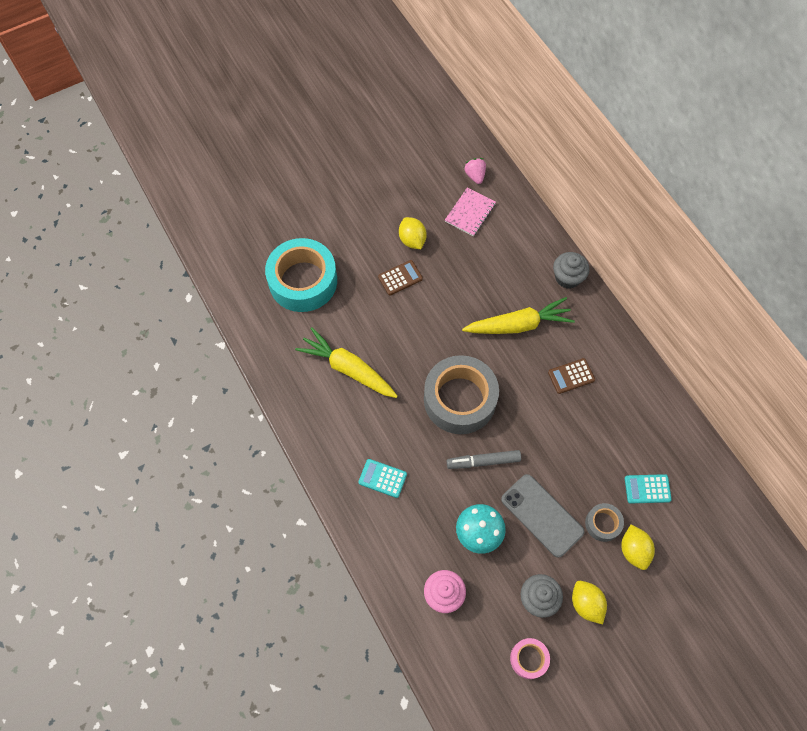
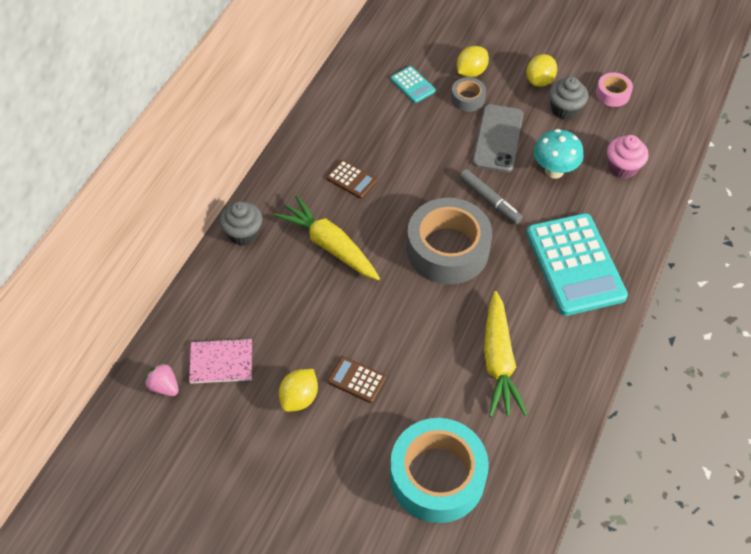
camera: 125 degrees left, 10 degrees down
(382, 478) = (575, 264): turquoise calculator -> turquoise calculator, size x2.26
(475, 176) = (164, 386): pink strawberry -> pink strawberry turned 90 degrees clockwise

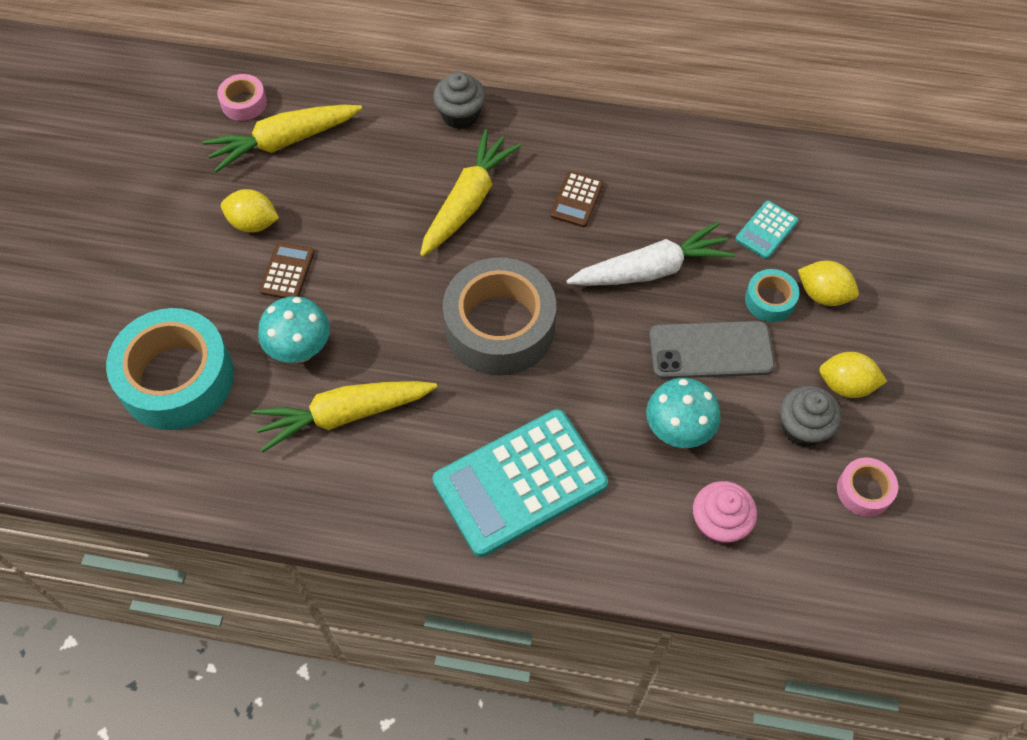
camera: 75 degrees right, 5 degrees up
(164, 386) = (244, 103): pink strawberry -> pink tape
(221, 362) = (284, 142): pink notebook -> yellow carrot
(425, 152) = (651, 269): none -> white carrot
(434, 382) = (300, 350): none -> turquoise mushroom
(468, 98) = (770, 300): grey tape -> turquoise tape
(489, 200) = (596, 360): grey marker -> none

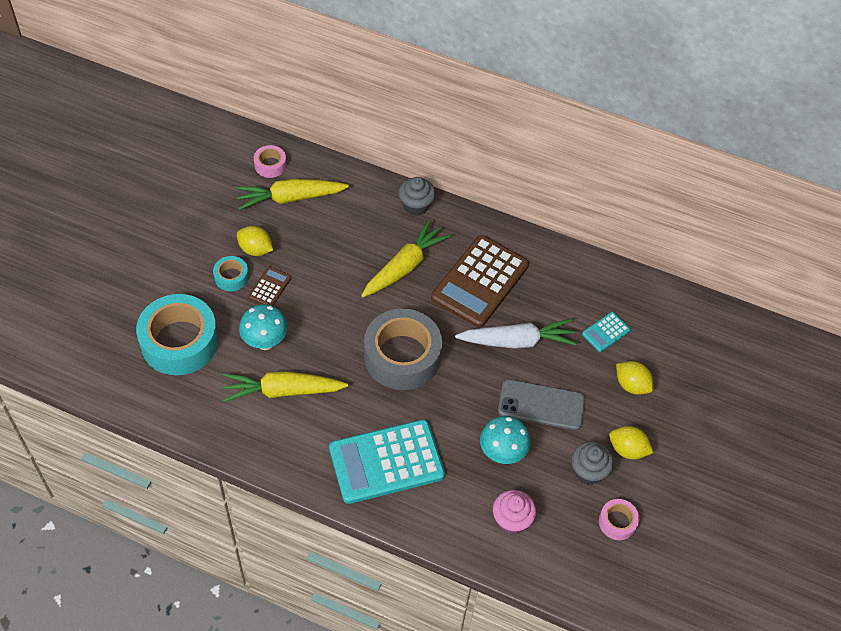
camera: 10 degrees right, 5 degrees down
(576, 199) = (479, 282): brown calculator -> brown calculator, size x2.26
(770, 300) = (593, 380): turquoise tape -> turquoise tape (231, 277)

